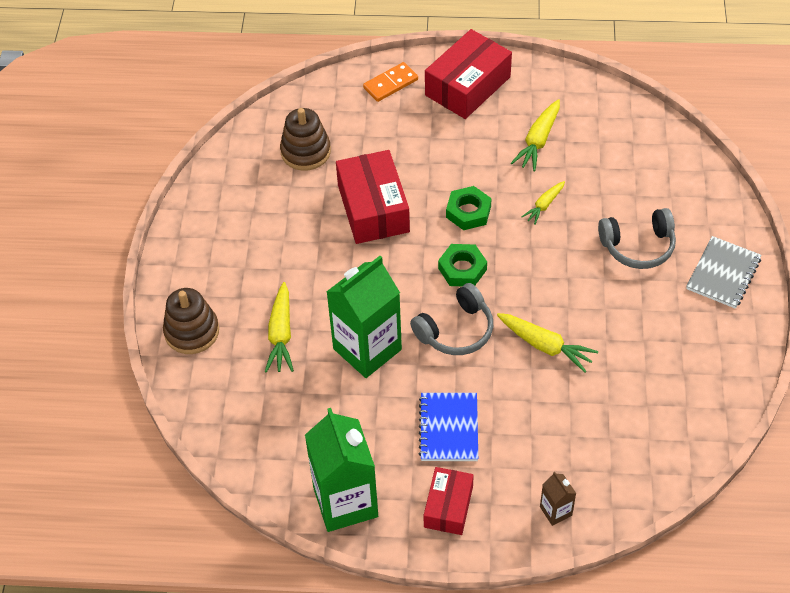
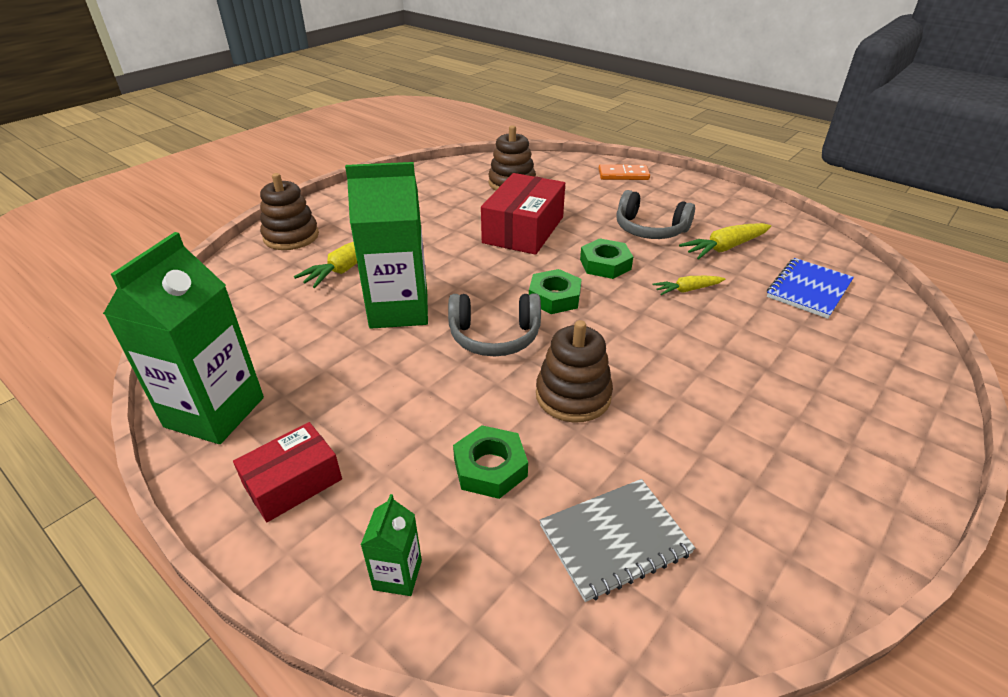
camera: 35 degrees right, 15 degrees down
(449, 428) = (388, 410): blue notebook -> blue notebook (808, 290)
(468, 86) = (689, 196): red box -> none
(543, 425) = (490, 467): none -> green nut
(545, 346) = (573, 395): yellow carrot -> brown stacking toy
(555, 511) = (397, 575): brown carton -> green carton
(638, 246) = (769, 364): grey headphones -> grey headphones (650, 229)
(723, 274) = (873, 442): grey notebook -> grey notebook (614, 539)

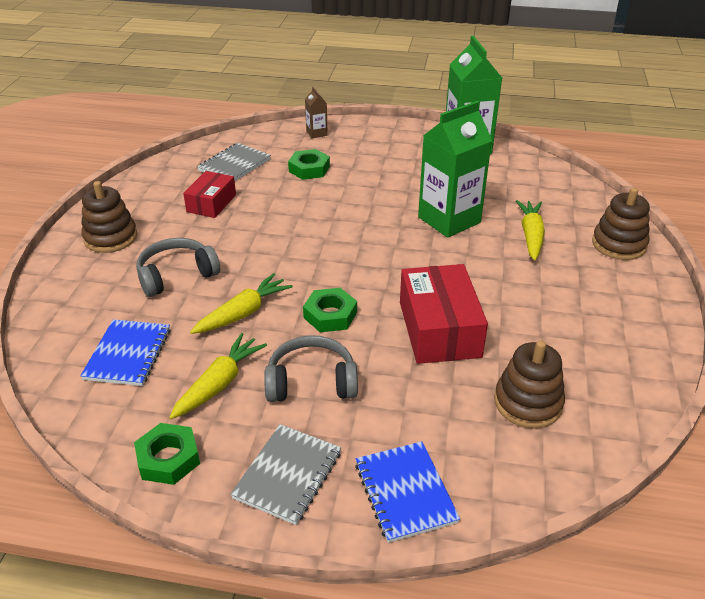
camera: 150 degrees right, 0 degrees up
(293, 482) = (392, 140): red box -> red box (211, 203)
(397, 575) = (316, 133): green carton -> brown carton
(494, 336) = (366, 225): grey headphones -> grey headphones (176, 275)
(554, 297) = (349, 267): green nut -> green nut (168, 459)
(573, 395) = (289, 209): brown stacking toy -> brown stacking toy (110, 237)
(623, 175) = (405, 492): orange domino -> blue notebook
(687, 290) = (243, 313): yellow carrot -> yellow carrot, size x1.59
(690, 196) = (288, 475): none -> grey notebook

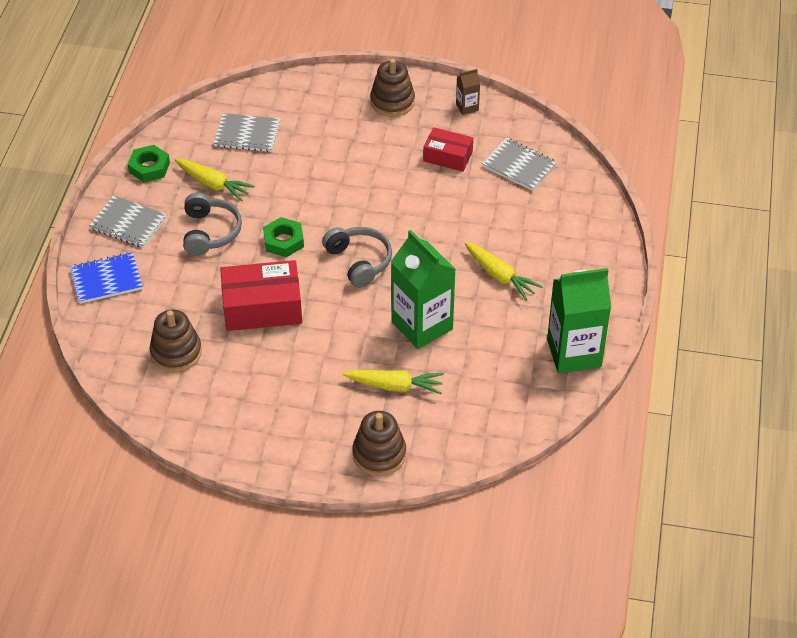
camera: 90 degrees right, 10 degrees up
(128, 354) = (247, 134): blue notebook -> grey notebook
(176, 275) = (338, 147): grey headphones -> grey headphones (359, 261)
(243, 313) = (289, 190): yellow carrot -> yellow carrot (500, 276)
(309, 169) = (514, 221): green nut -> none
(316, 133) = (593, 225): brown carton -> brown carton (467, 107)

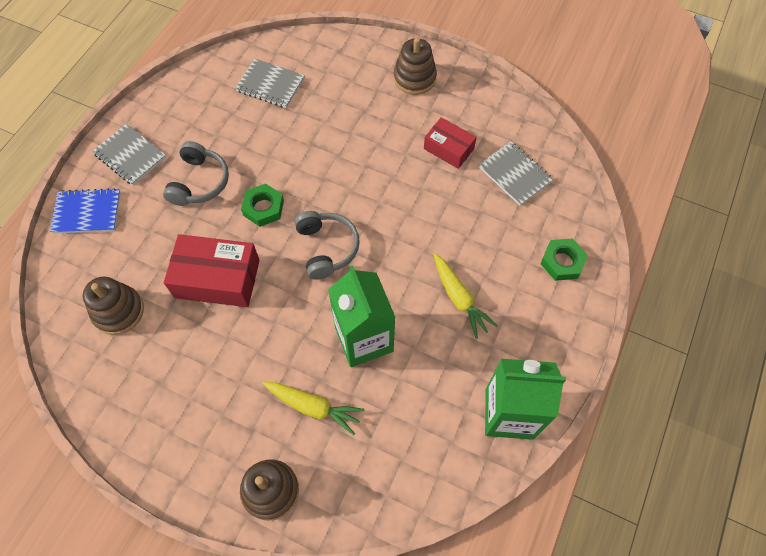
camera: 15 degrees right, 15 degrees up
(149, 167) = (171, 100): green nut -> green nut (562, 262)
(213, 184) = (221, 131): yellow carrot -> none
(467, 107) = (483, 99): brown carton -> none

